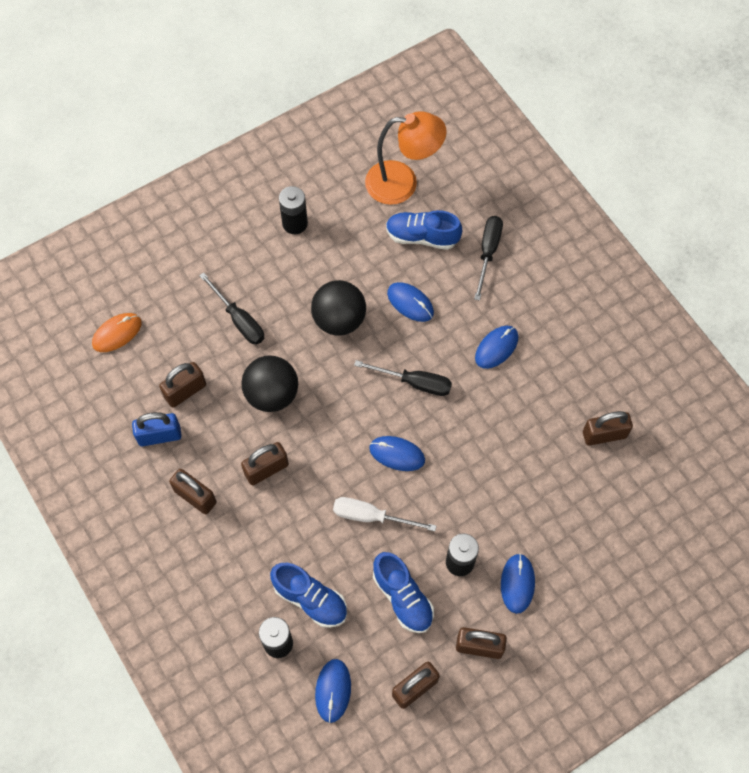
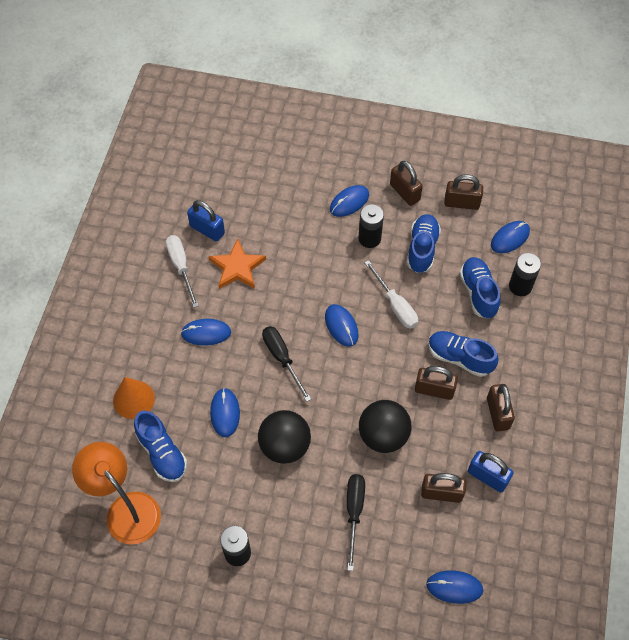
camera: 135 degrees left, 5 degrees down
(117, 333) = (454, 587): orange mouse -> blue mouse
(270, 518) = (459, 358): none -> blue shoe
(488, 252) = (133, 399): black screwdriver -> orange cone
(539, 425) = (237, 267): none -> orange star
(583, 382) = (181, 267): none -> white screwdriver
(604, 435) = (207, 230): brown padlock -> blue padlock

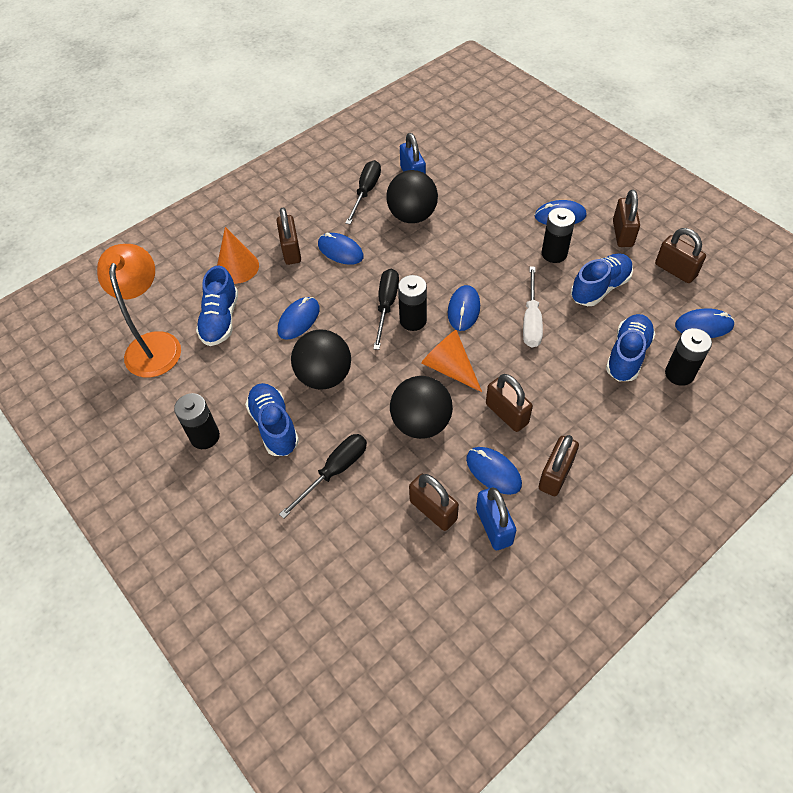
camera: 40 degrees right, 5 degrees down
(165, 357) = (291, 250): none -> brown padlock
(181, 267) = (366, 192): white screwdriver -> black screwdriver
(237, 267) = (412, 216): orange star -> black ball
(312, 358) = (413, 320): none -> black battery
(368, 380) = (449, 368): none -> orange cone
(454, 587) = (369, 607): blue mouse -> blue mouse (493, 471)
(459, 358) = (557, 401): blue shoe -> blue shoe (274, 426)

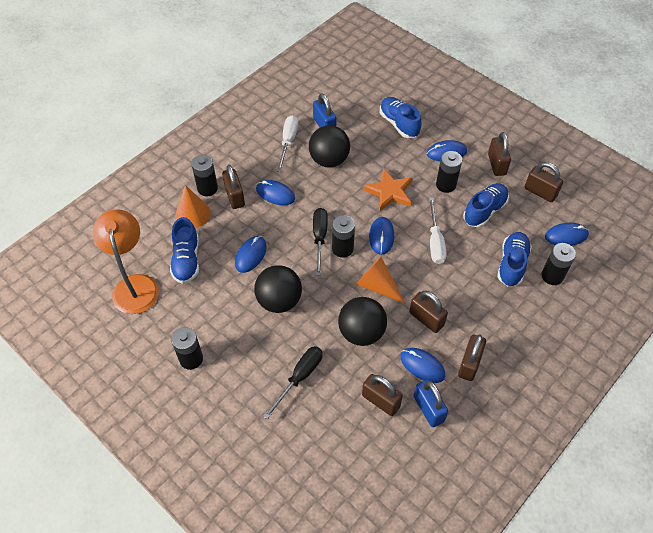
camera: 10 degrees left, 0 degrees up
(260, 239) = (207, 188): none -> black battery
(274, 426) = (245, 345): blue shoe -> blue shoe (399, 124)
(366, 192) = (288, 142): black screwdriver -> white screwdriver
(481, 257) = (389, 192): none -> orange star

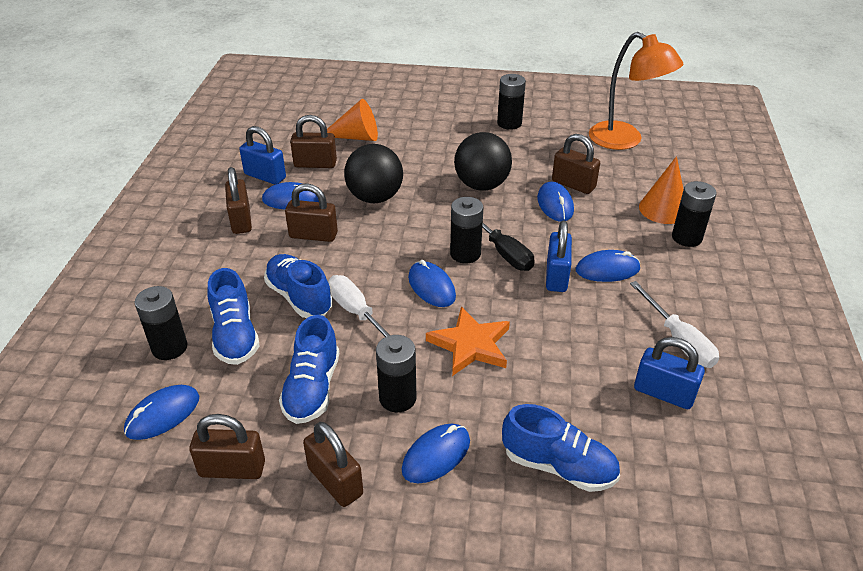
camera: 145 degrees right, 15 degrees down
(186, 260) = (609, 174): blue shoe -> blue shoe (299, 297)
(235, 196) = (647, 244): brown padlock -> brown padlock (573, 184)
(300, 377) = (403, 149): black screwdriver -> none
(307, 205) = (556, 276): none -> blue padlock
(329, 160) = (595, 344): black ball -> none
(377, 286) = (393, 239): orange cone -> orange cone (356, 137)

